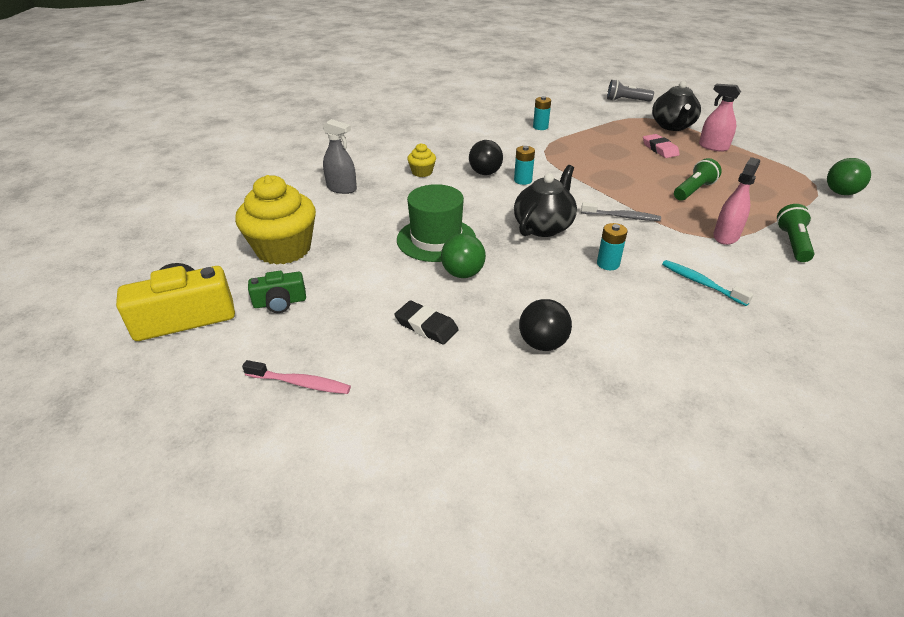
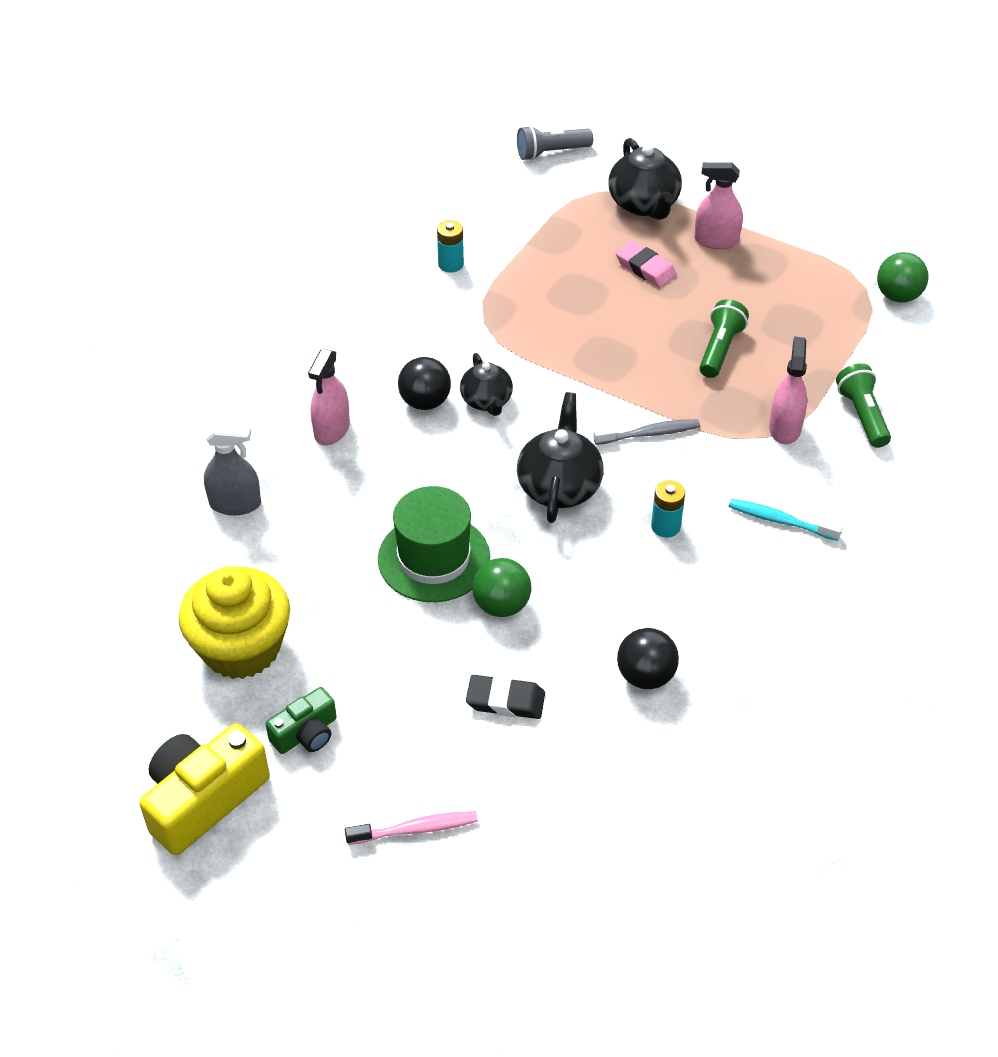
camera: 25 degrees left, 10 degrees up
(422, 172) = (332, 430): yellow cupcake -> pink spray bottle
(523, 180) = (486, 401): turquoise battery -> black teapot

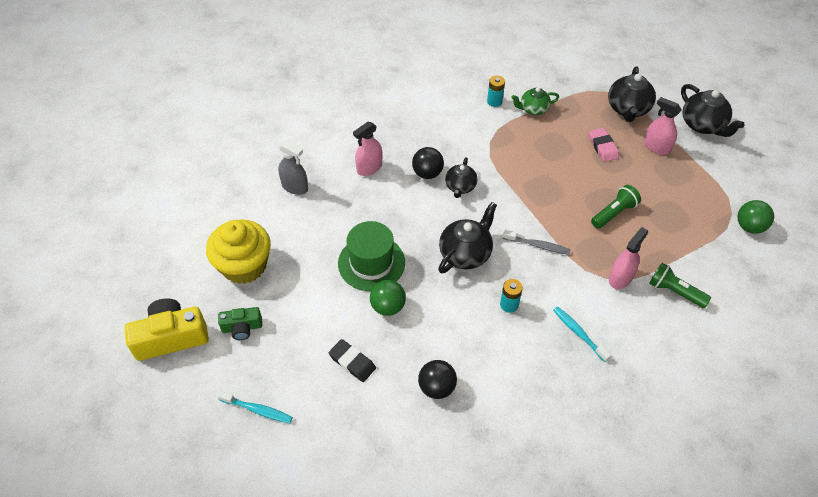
camera: 30 degrees right, 5 degrees up
(416, 829) = (257, 410): pink toothbrush -> turquoise toothbrush
(514, 254) = (533, 109): none -> green teapot
(551, 153) = (594, 59): grey flashlight -> none
(755, 189) = (702, 125): none -> black teapot
(862, 415) = (674, 291): green flashlight -> green flashlight turned 75 degrees counterclockwise

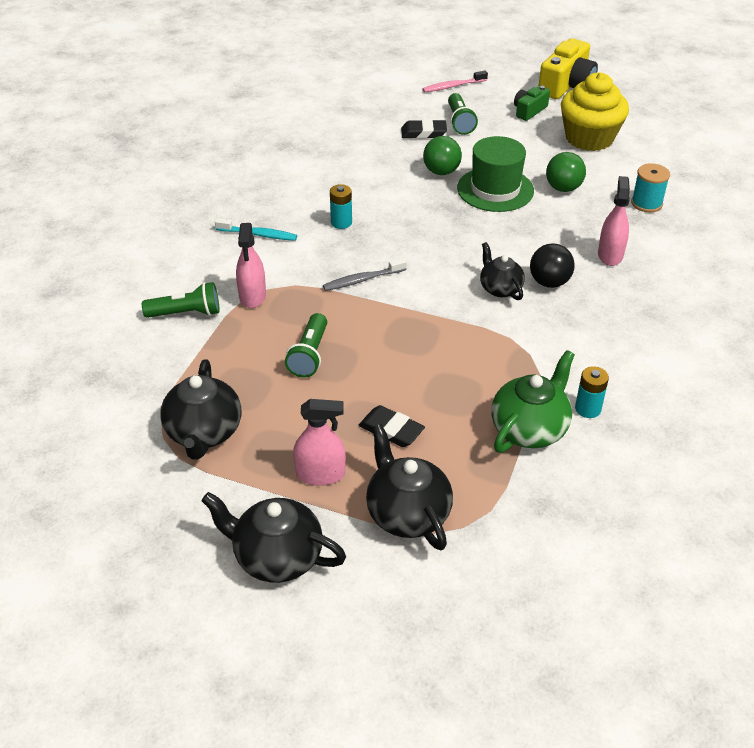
camera: 140 degrees right, 10 degrees down
(257, 410) = (453, 86): turquoise toothbrush -> pink toothbrush
(295, 187) = (646, 203): grey spray bottle -> turquoise spool
(310, 354) = (459, 122): none -> green flashlight
(436, 387) = (343, 150): black ball -> none
(465, 253) = (423, 237): black teapot -> black teapot (204, 433)
(533, 109) = (529, 429): green teapot -> green teapot, size x1.55
(603, 147) = (391, 430): pink eraser -> black eraser
(749, 226) = (131, 431): green ball -> green ball (563, 188)

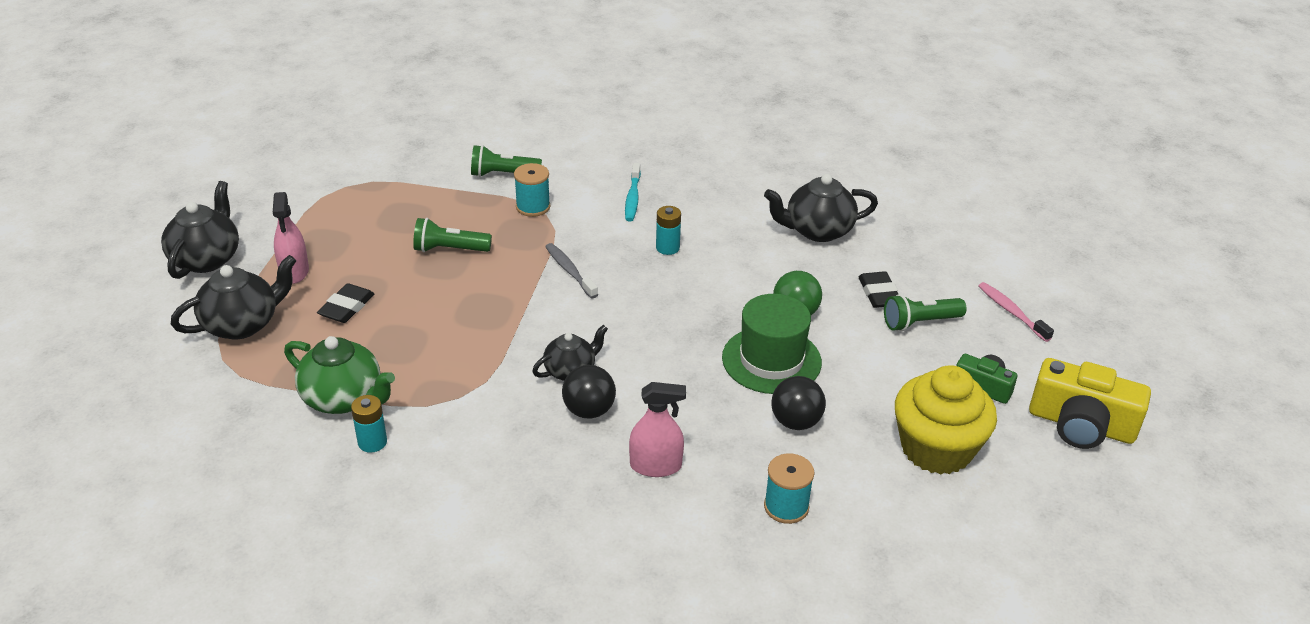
camera: 80 degrees right, 5 degrees down
(186, 313) = (503, 174): green flashlight -> green flashlight turned 105 degrees clockwise
(204, 433) = (348, 205): black teapot -> black teapot (817, 230)
(252, 296) = (533, 207): pink spray bottle -> turquoise spool
(563, 188) = (796, 422): green ball -> black ball

